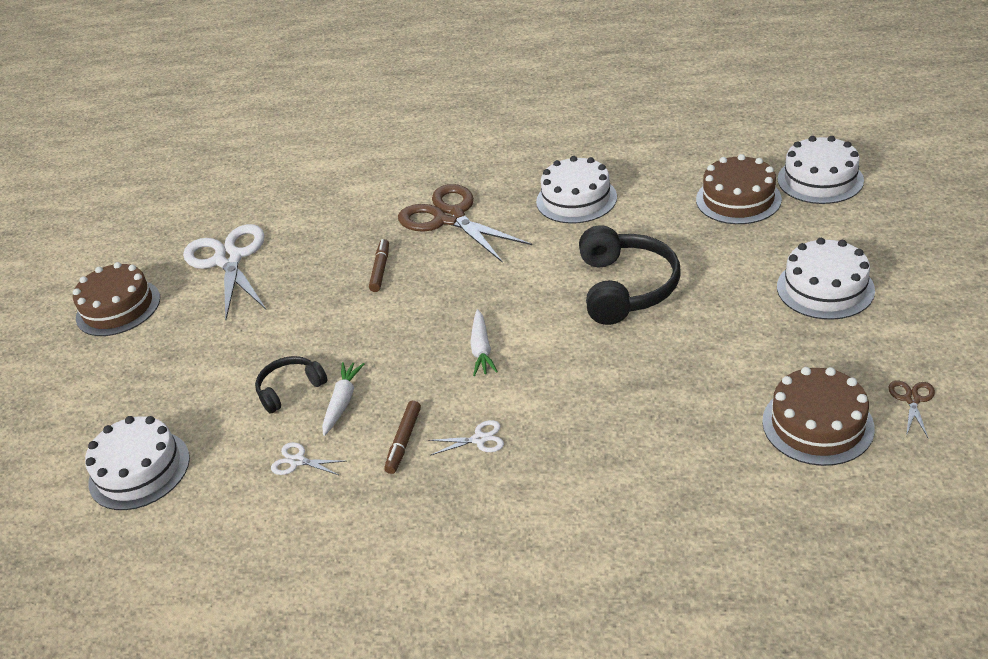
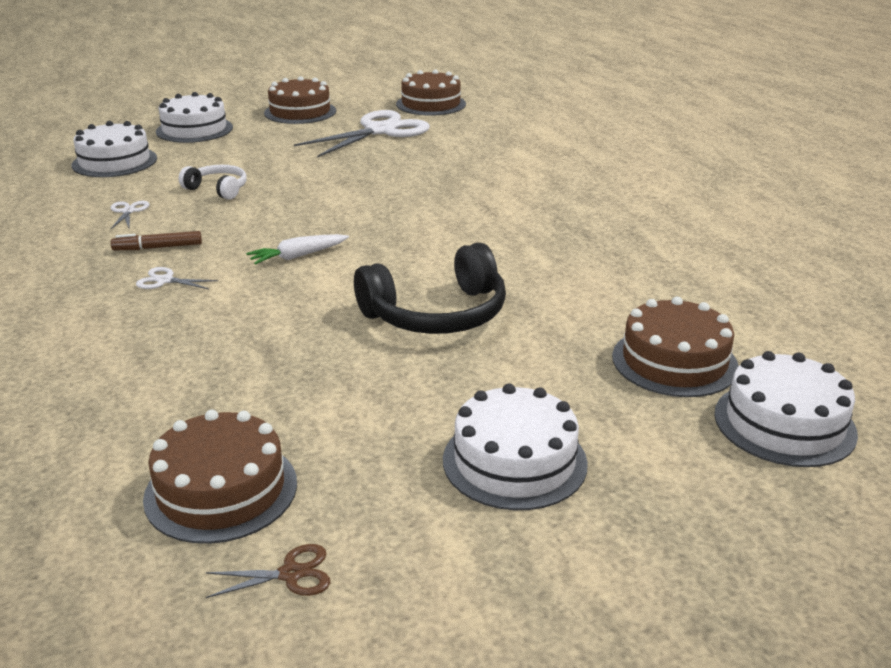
camera: 60 degrees right, 10 degrees down
(186, 215) = (431, 104): none -> brown cake
(290, 389) = (218, 189): black headphones -> white headphones
(342, 402) = (205, 212): white carrot -> none
(380, 269) = (399, 188): brown marker -> none
(450, 218) = (502, 201): brown scissors -> none
(479, 439) = (165, 280): white scissors -> white scissors turned 135 degrees clockwise
(576, 199) = (586, 257): white cake -> white cake (194, 129)

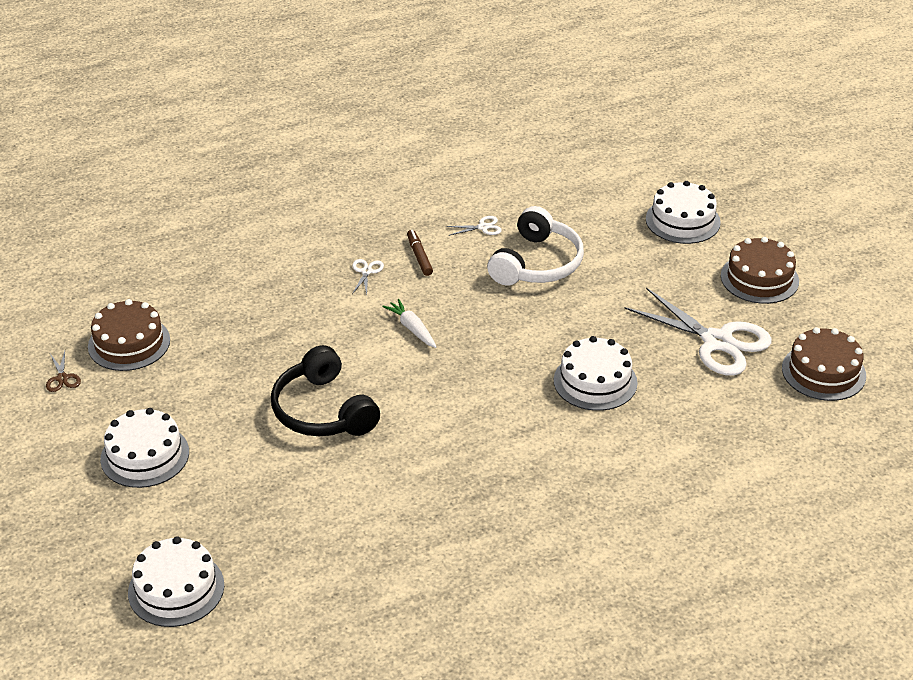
camera: 85 degrees right, 10 degrees up
(114, 162) = (587, 195): white cake -> white cake (595, 381)
(218, 189) = (537, 263): white headphones -> white headphones, size x1.78
(674, 361) = (256, 538): brown cake -> none

